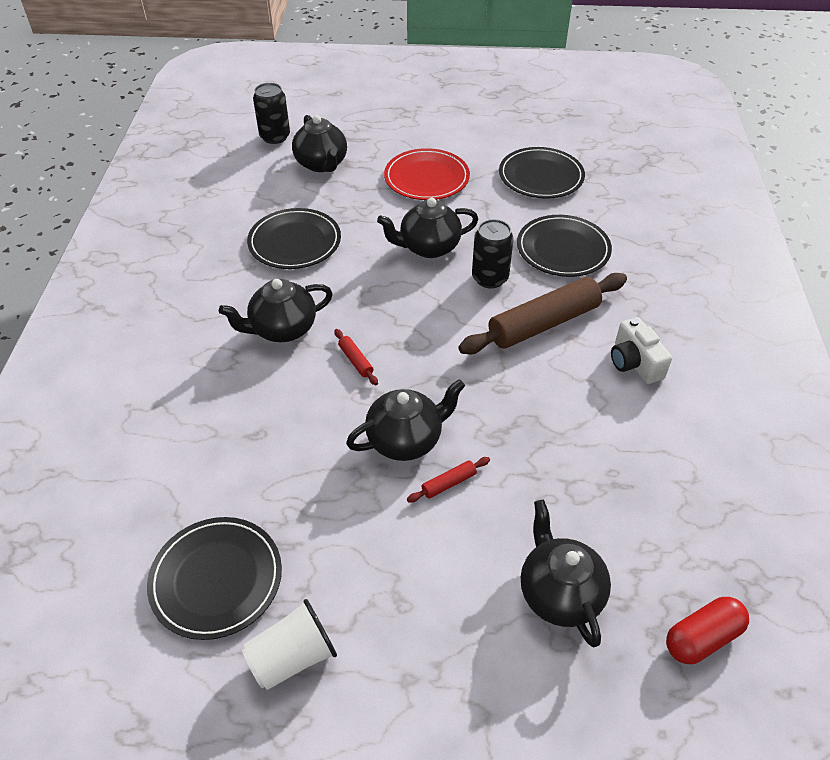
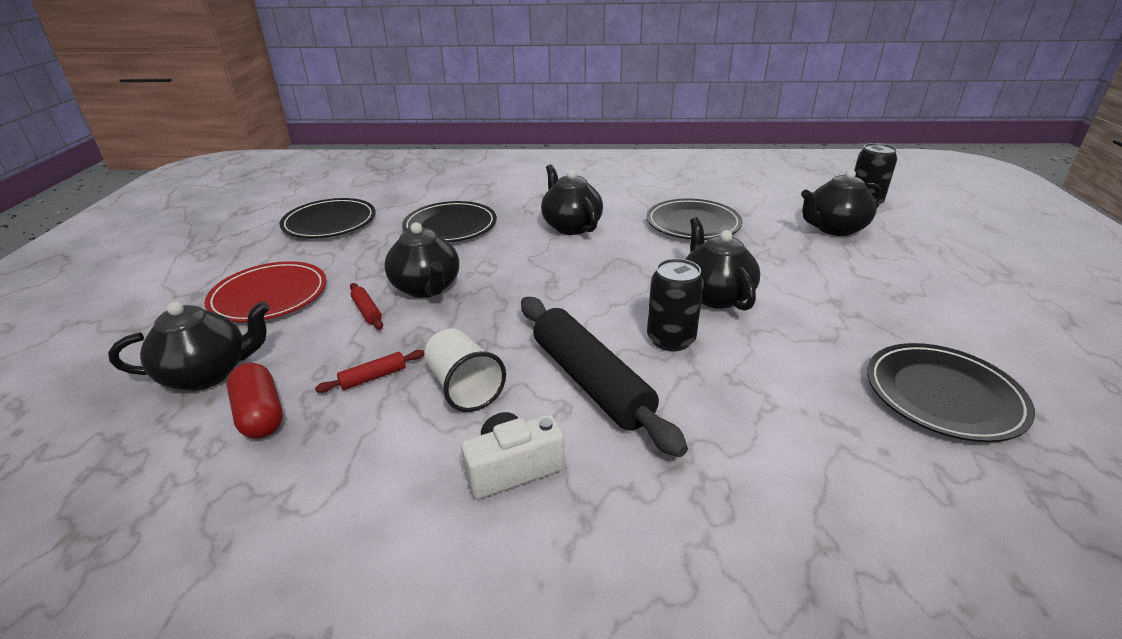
camera: 90 degrees right, 15 degrees down
(292, 657) = (251, 251): white cup -> white cup (464, 387)
(356, 361) = (530, 260): red rolling pin -> red rolling pin (373, 377)
(426, 178) = (857, 292): red plate -> red plate (269, 296)
(543, 323) = (590, 381): brown rolling pin -> black rolling pin
(563, 249) = (758, 409): black plate -> black plate (450, 226)
(702, 638) = (74, 479): red capsule -> red capsule (260, 415)

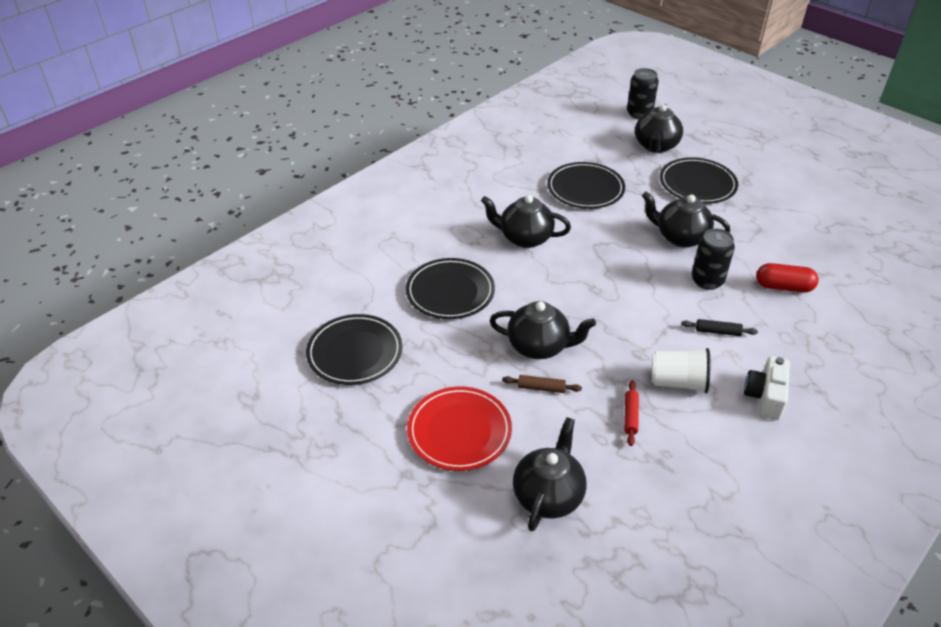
camera: 50 degrees left, 10 degrees up
(260, 415) = (625, 482): red capsule -> red capsule (783, 287)
(367, 311) = (541, 388): red rolling pin -> brown rolling pin
(590, 381) = (717, 331): black rolling pin -> black rolling pin, size x0.41
(943, 395) = (829, 231): black plate -> black plate (697, 184)

